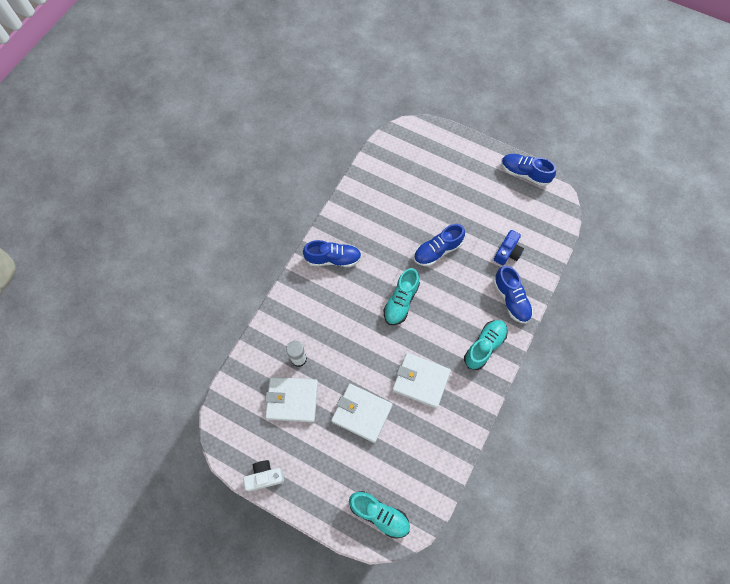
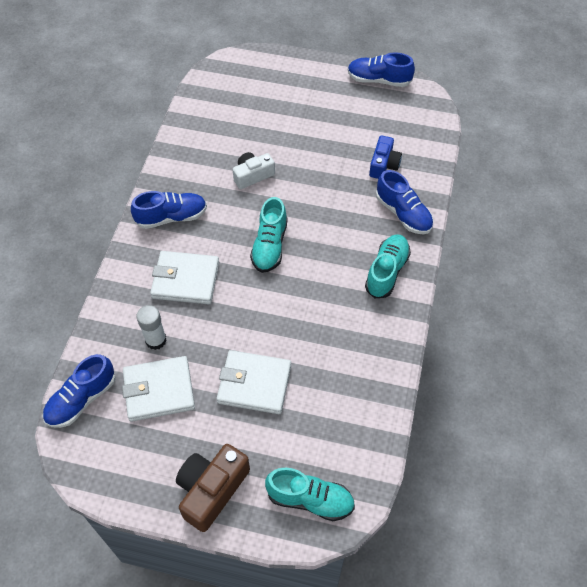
camera: 15 degrees left, 10 degrees down
(264, 477) = (144, 493): white camera -> white camera (252, 175)
(311, 487) = (211, 490): none -> brown camera
(421, 381) = (319, 328): white wallet -> white wallet (185, 280)
(437, 251) = (299, 181): blue shoe -> blue shoe (81, 399)

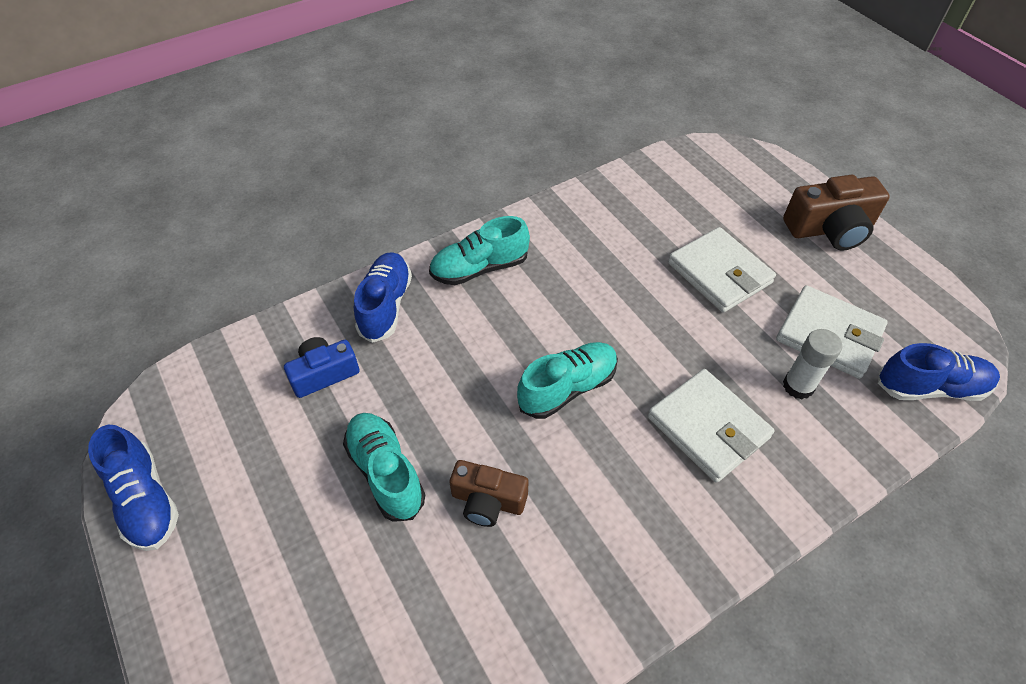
camera: 135 degrees left, 5 degrees down
(171, 217) = (657, 532): blue shoe -> none
(252, 175) = (488, 501): white camera -> brown camera
(310, 499) = (744, 173): turquoise shoe -> turquoise shoe (385, 472)

